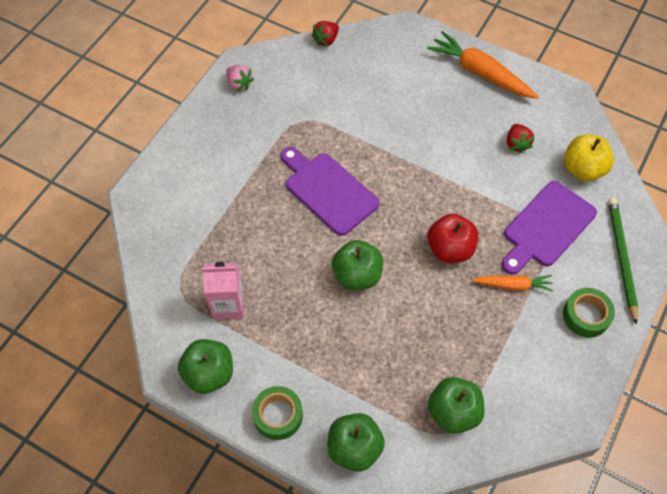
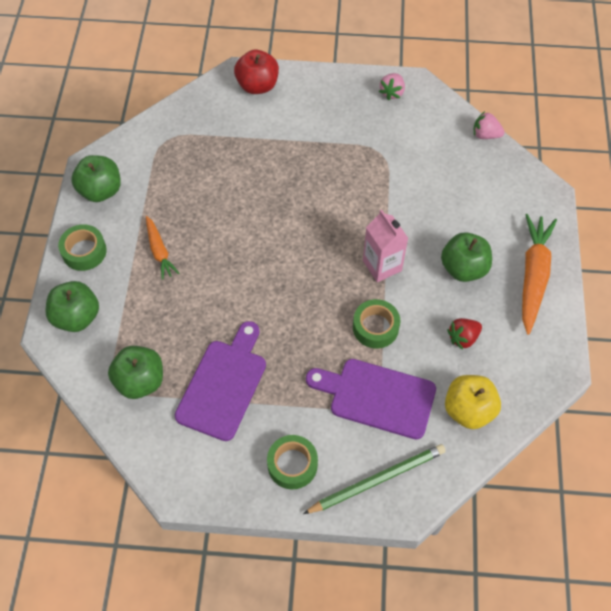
camera: 65 degrees right, 0 degrees up
(228, 305) = (167, 177): pink carton -> pink carton (382, 265)
(326, 40) = (485, 135): red strawberry -> pink strawberry
(328, 191) = (316, 202): purple cutting board -> purple cutting board (223, 385)
(357, 275) = (241, 257): green apple -> green apple (463, 268)
(450, 249) = (306, 321): red apple -> red apple (257, 86)
(480, 200) = (375, 327): none -> green tape
(513, 285) = (294, 388): orange carrot -> orange carrot (159, 251)

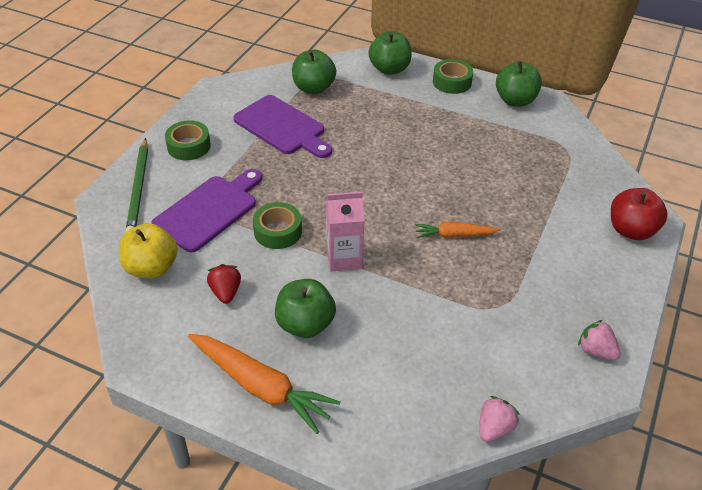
camera: 110 degrees right, 15 degrees down
(159, 251) = (433, 120): orange carrot -> orange carrot (454, 235)

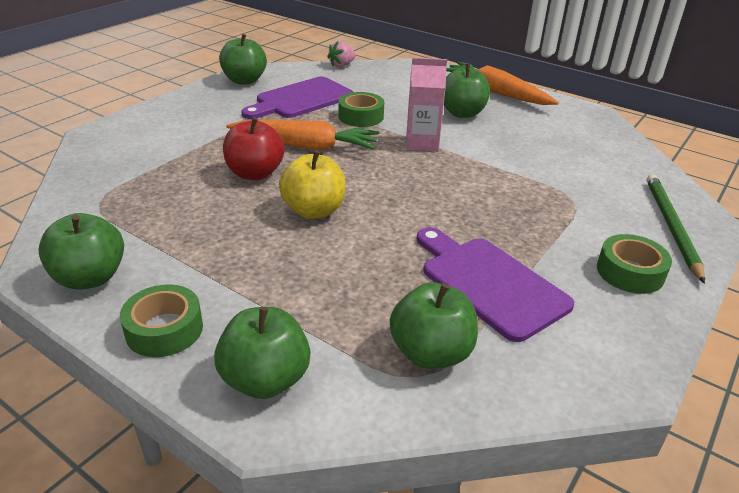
camera: 170 degrees left, 10 degrees down
(152, 268) = (612, 158): yellow apple -> yellow apple (314, 210)
(209, 211) = (571, 194): purple cutting board -> purple cutting board (301, 99)
(226, 292) = (534, 136): red strawberry -> none
(278, 231) = (489, 169): green tape -> green tape (361, 116)
(454, 235) = (305, 146): orange carrot -> orange carrot, size x1.75
(596, 351) = (244, 80): pink strawberry -> green apple
(631, 230) = (127, 130): red apple -> red apple (255, 173)

